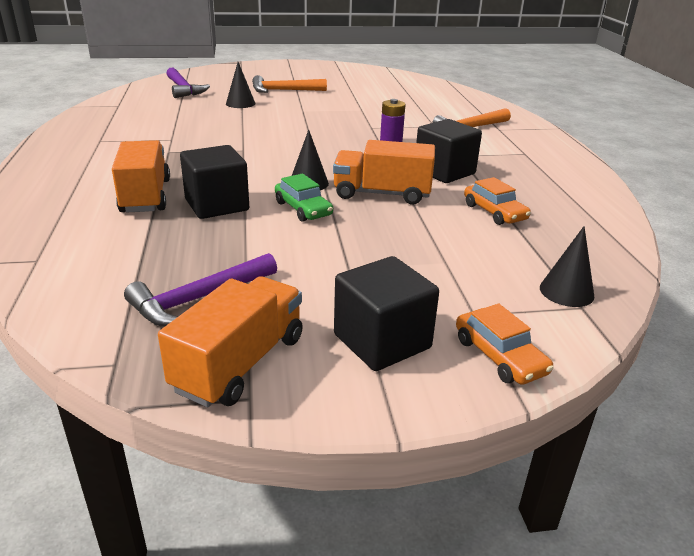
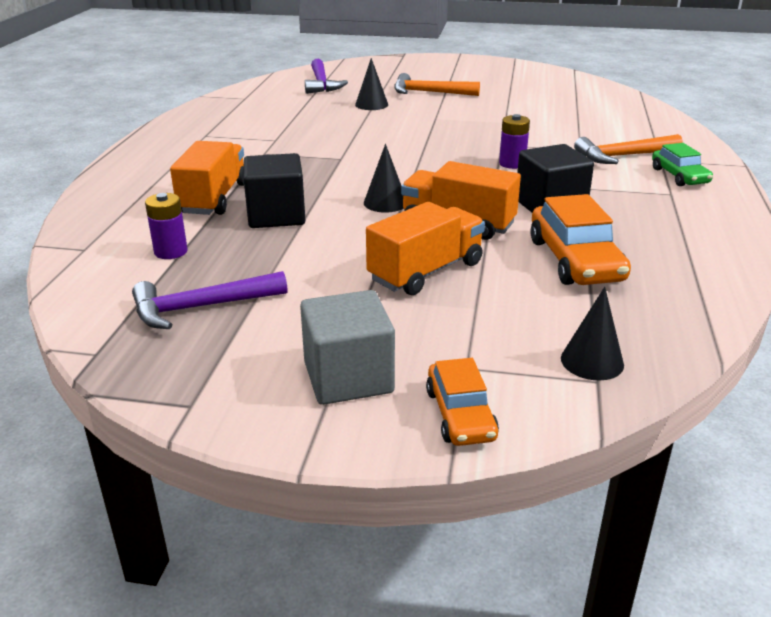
camera: 20 degrees right, 0 degrees up
(133, 250) = (171, 252): none -> purple battery
(240, 363) = (201, 373): orange truck -> orange truck (426, 272)
(303, 209) = (361, 230): green car -> green car (679, 176)
(382, 341) = (348, 377): black cube -> grey cube
(494, 212) = (575, 260): orange car -> orange car, size x1.60

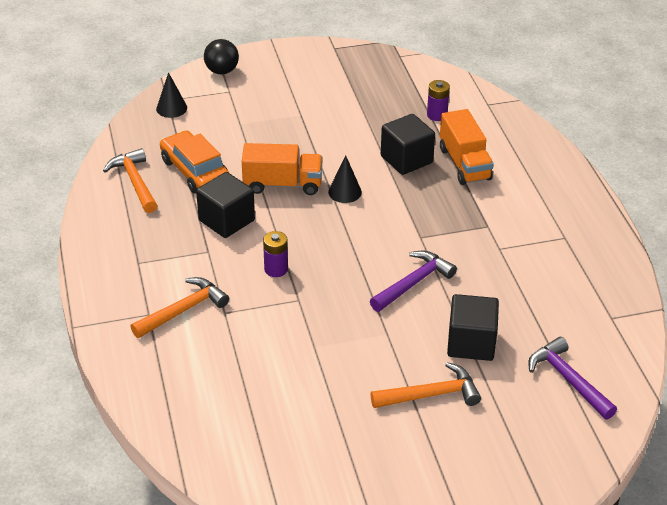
camera: 155 degrees right, 10 degrees up
(201, 307) = (379, 87): purple hammer -> purple hammer (413, 283)
(348, 377) = (279, 73): grey cube -> none
(371, 104) = (471, 343): black cone -> black cube
(426, 272) = (280, 139): orange truck -> none
(460, 414) = (222, 71): orange car -> black ball
(672, 266) = (135, 182): none -> orange hammer
(679, 176) = (132, 290): green car -> none

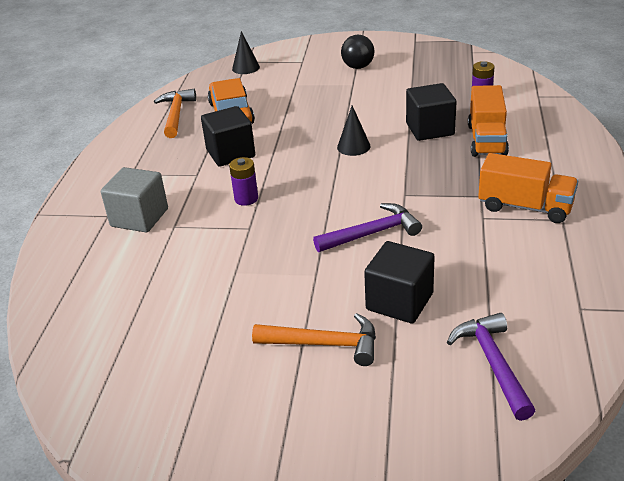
camera: 25 degrees right, 5 degrees down
(183, 310) = (139, 218): orange hammer -> grey cube
(222, 71) = (306, 47): black ball -> black ball (358, 67)
(282, 184) = (300, 133): orange truck -> orange truck (525, 207)

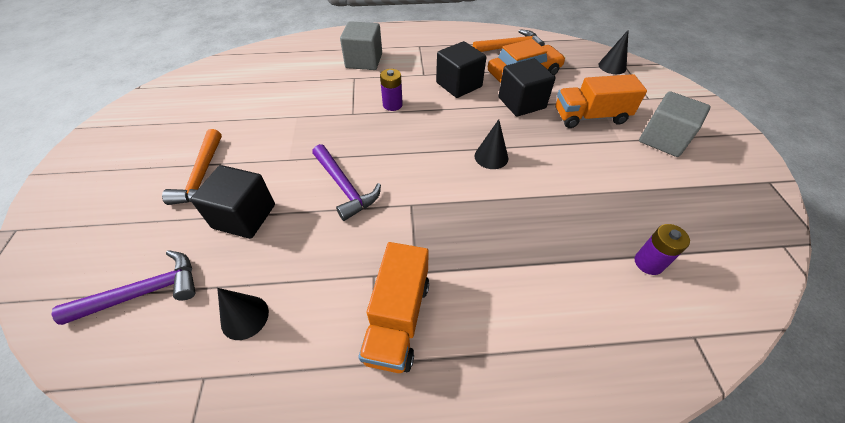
camera: 75 degrees right, 15 degrees up
(358, 67) = (663, 139): black ball -> grey cube
(430, 129) = (548, 214): black cube -> black cube (521, 103)
(486, 140) = (542, 273): orange truck -> orange truck (590, 117)
(522, 289) = (245, 317): none -> black cone

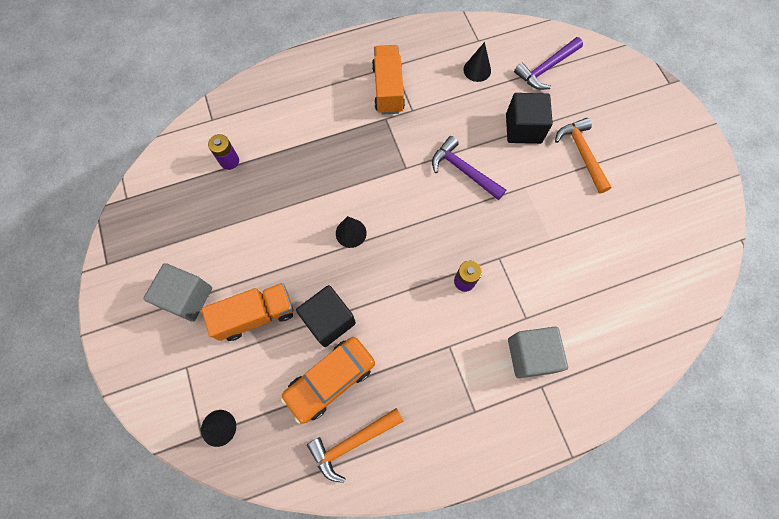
camera: 165 degrees right, 20 degrees up
(459, 85) = (403, 335): black cube -> none

